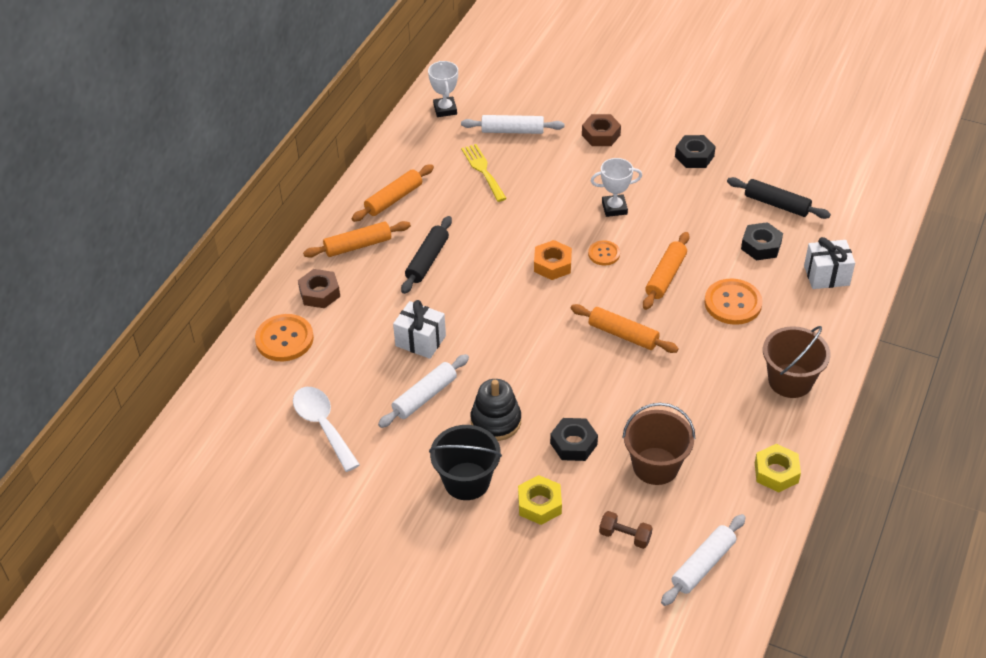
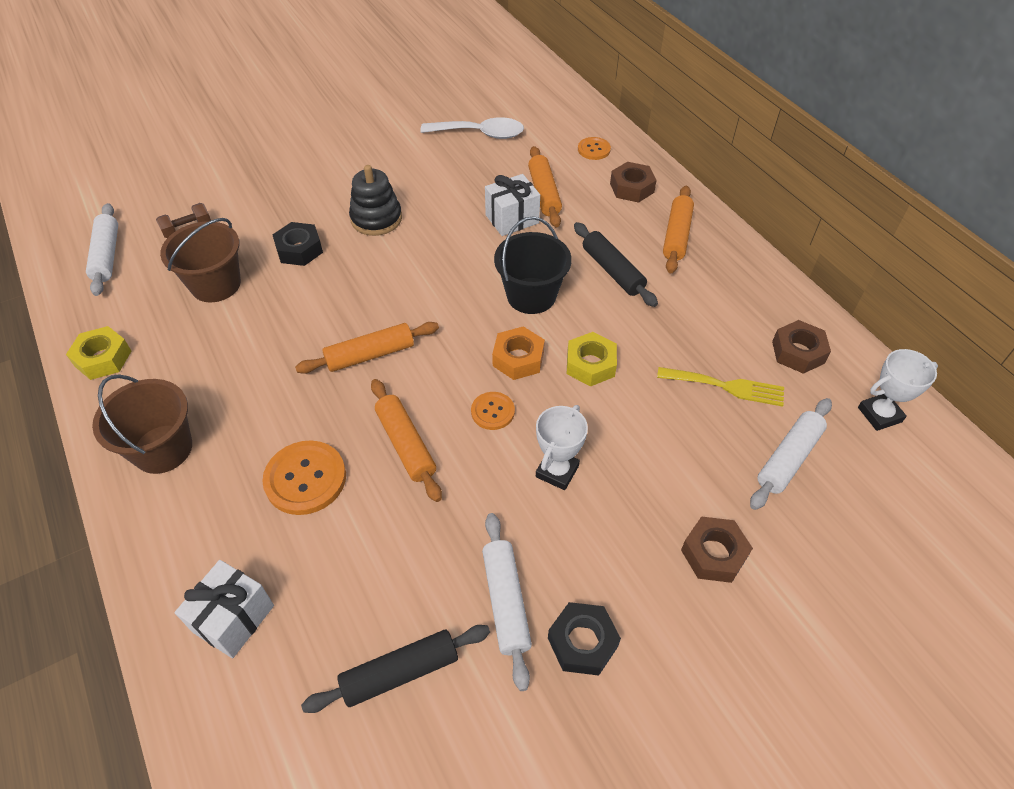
camera: 125 degrees right, 5 degrees up
(284, 339) = (594, 149): orange button -> orange button, size x0.58
(393, 199) = (730, 290): orange rolling pin -> orange rolling pin (544, 193)
(424, 153) = (798, 352): none -> brown nut
(424, 396) = (448, 193): white rolling pin -> white rolling pin (506, 602)
(445, 109) = (879, 414): white trophy -> white trophy turned 45 degrees counterclockwise
(466, 481) = (342, 177): black bucket -> black bucket (531, 296)
(539, 504) = (274, 201): yellow nut -> yellow nut (590, 364)
(761, 246) = (352, 583): black nut -> none

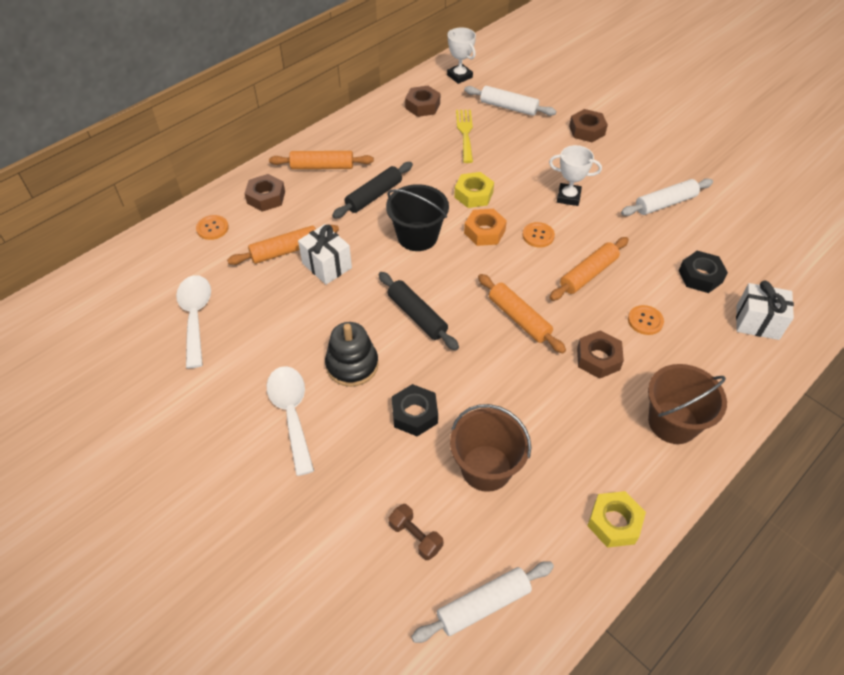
camera: 105 degrees left, 0 degrees up
(279, 410) = (598, 359): none -> brown nut
(305, 479) = (645, 321): orange button -> orange button, size x0.58
(345, 177) = (291, 413): none -> white spoon
(400, 672) = (732, 237): black rolling pin -> black rolling pin (417, 316)
(582, 642) = (667, 171): black nut -> black nut (700, 276)

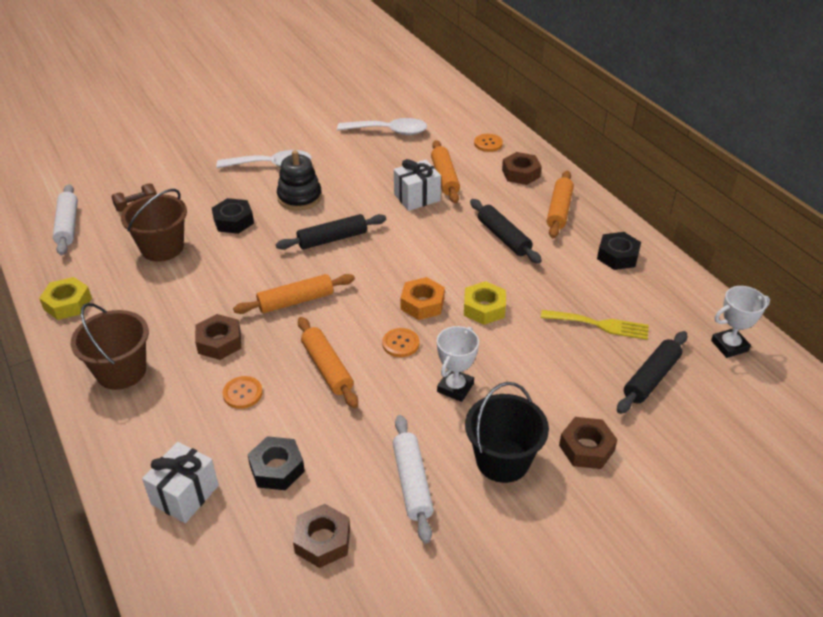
camera: 105 degrees right, 10 degrees down
(377, 129) = (617, 256): none -> black nut
(417, 236) = (433, 256): black bucket -> black bucket (502, 460)
(422, 106) = (661, 299): brown nut -> brown nut (322, 541)
(508, 107) = (651, 378): white rolling pin -> black rolling pin

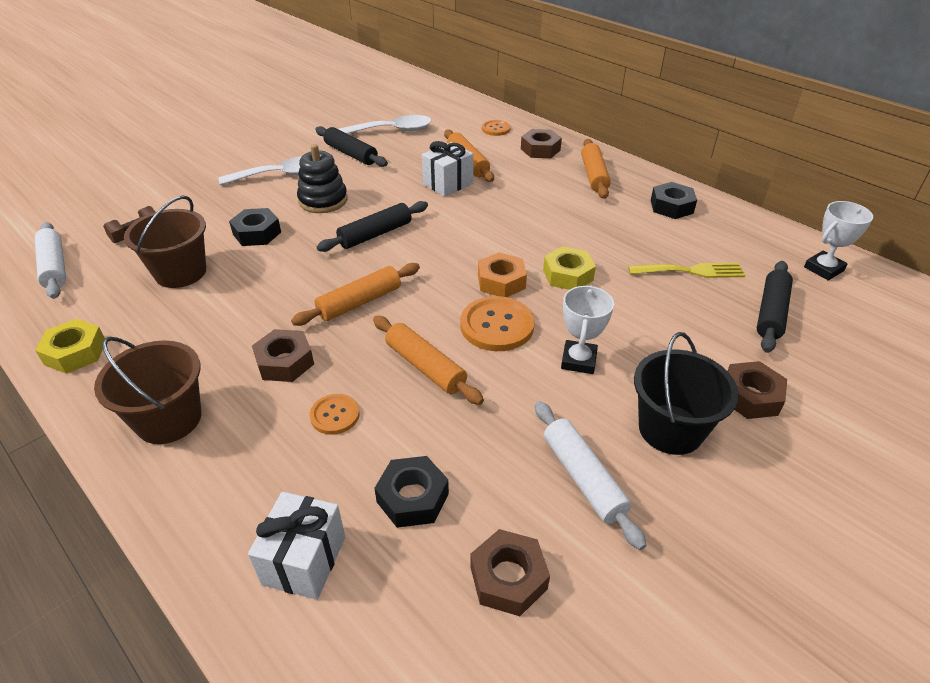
camera: 15 degrees left, 0 degrees up
(400, 343) = (497, 325): orange button -> orange button, size x1.73
(503, 237) = (553, 206): black rolling pin -> black rolling pin (351, 154)

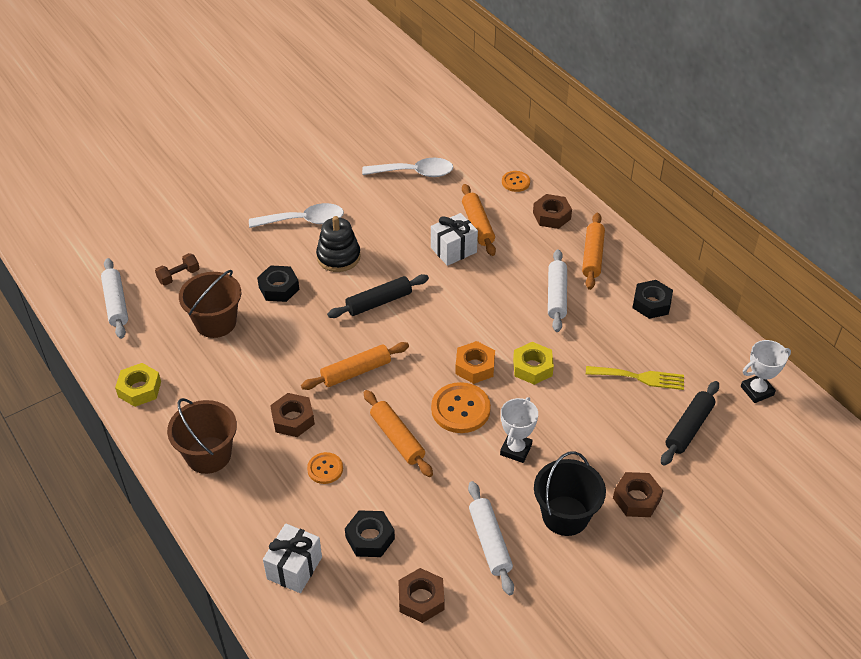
camera: 10 degrees right, 5 degrees up
(351, 154) = (370, 200): black rolling pin -> none
(569, 210) = (556, 296): none -> white rolling pin

